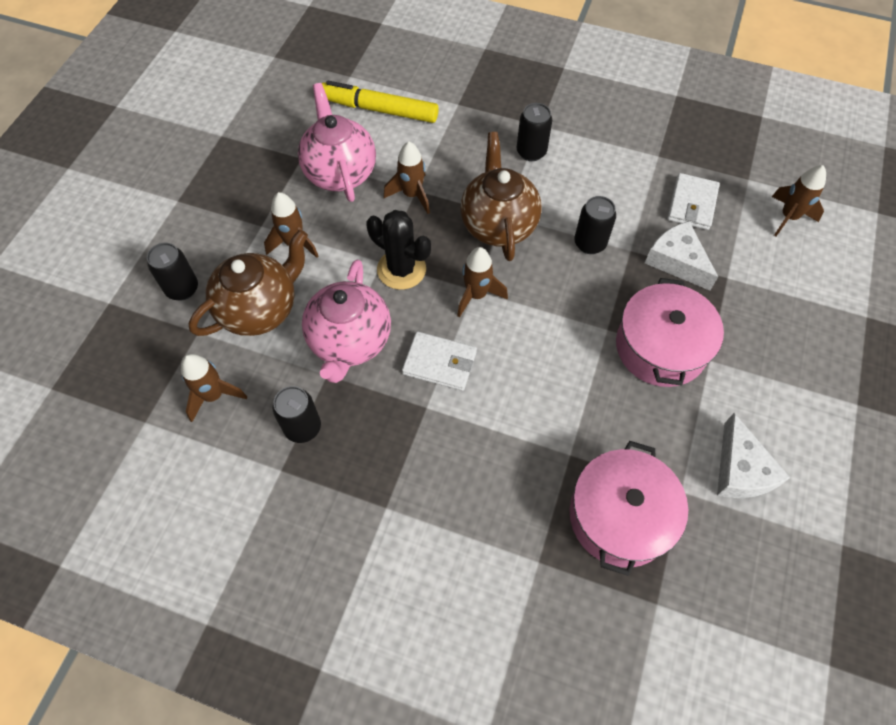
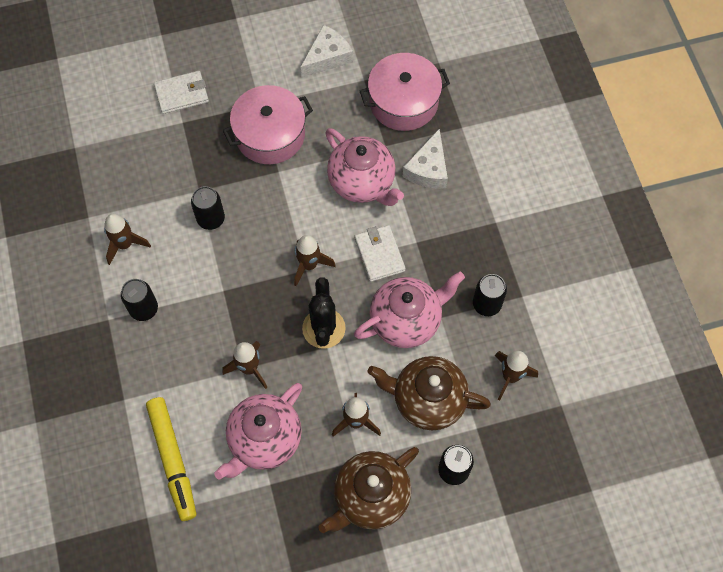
camera: 125 degrees left, 5 degrees up
(498, 224) = (235, 289): brown teapot -> brown teapot (370, 497)
(537, 400) = (362, 183): none -> pink teapot
(677, 261) = (189, 157): white cheese -> white cheese (428, 169)
(692, 204) = (126, 172): white wallet -> white wallet (181, 94)
(788, 217) = (99, 108): brown rocket -> brown rocket (125, 244)

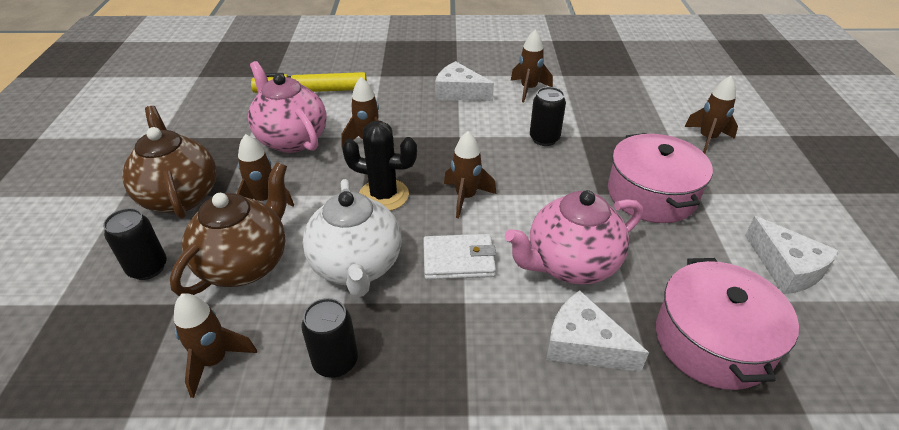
camera: 105 degrees right, 25 degrees down
(144, 309) = (459, 92): black can -> white cheese
(181, 94) = (707, 139): white wallet -> brown rocket
(406, 320) = (357, 267): pink teapot -> white teapot

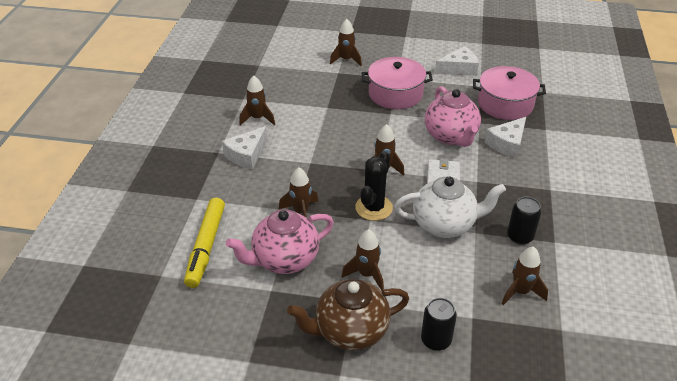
camera: 80 degrees left, 0 degrees up
(245, 264) = (436, 282): brown teapot -> none
(544, 139) = (326, 123): black can -> none

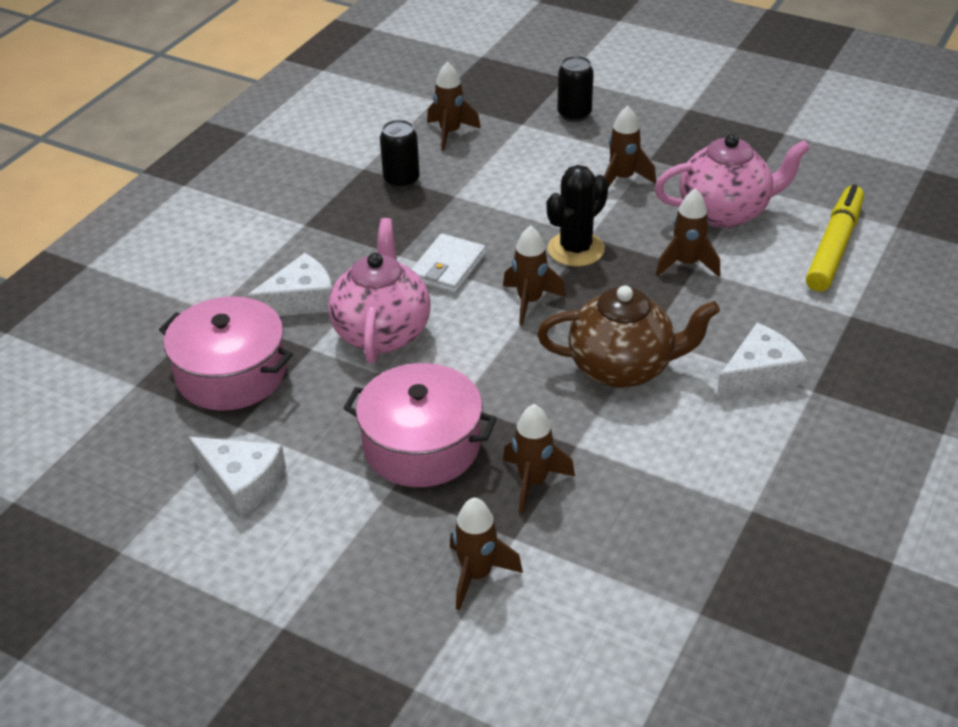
camera: 160 degrees left, 0 degrees up
(258, 118) = (727, 449): brown rocket -> brown rocket (533, 482)
(350, 331) = (665, 136): brown teapot -> brown teapot (623, 368)
(445, 225) = (488, 211): white teapot -> none
(459, 69) = (242, 482): white cheese -> white cheese turned 150 degrees counterclockwise

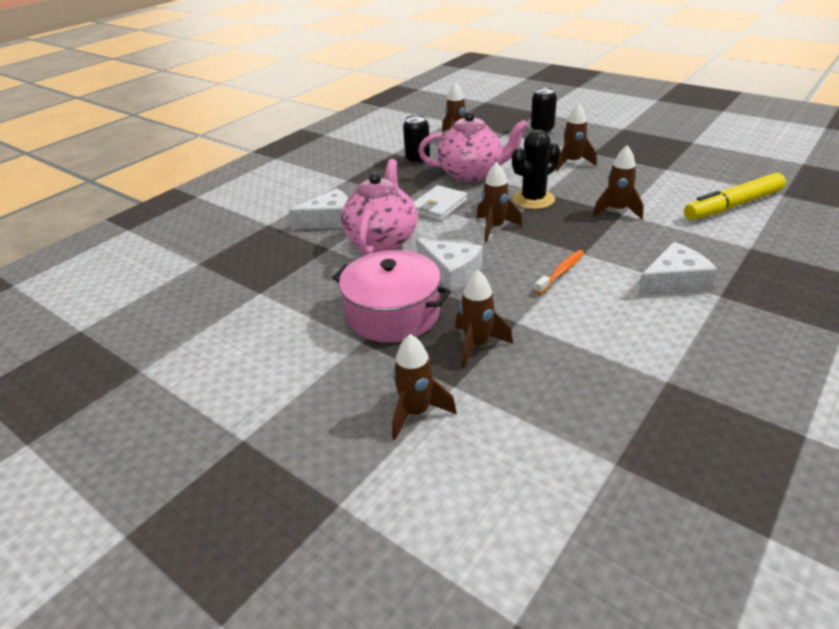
camera: 10 degrees right, 5 degrees down
(231, 373) = (267, 260): pink pot -> none
(242, 482) = (249, 329): white cheese -> white cheese (451, 273)
(623, 368) = (561, 272): brown teapot -> orange toothbrush
(725, 212) = (647, 183): pink teapot -> pink teapot (471, 174)
(834, 247) = (733, 205): yellow marker -> yellow marker turned 150 degrees counterclockwise

